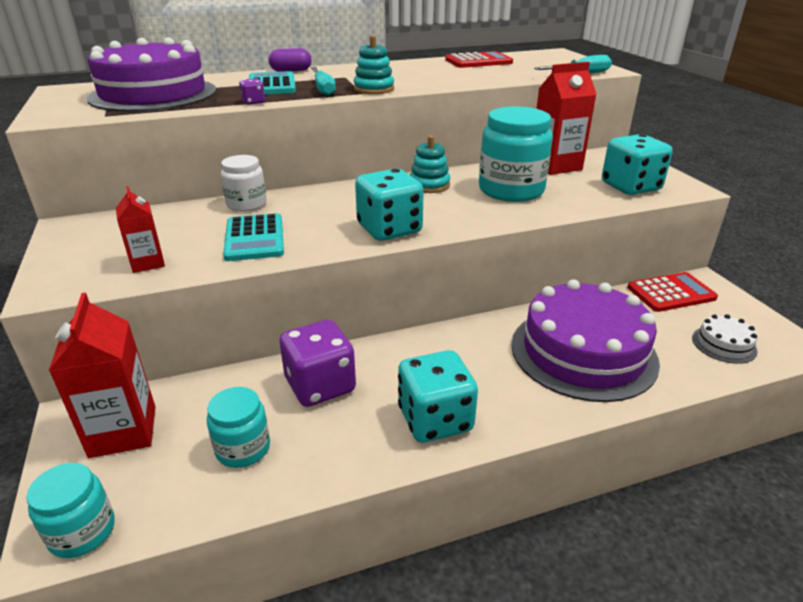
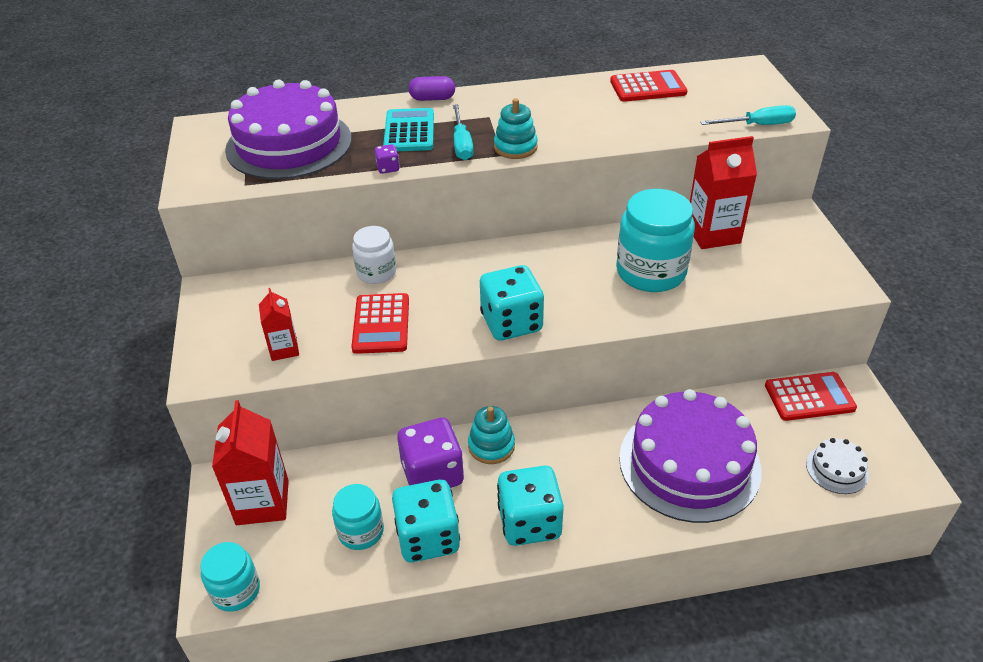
camera: 10 degrees right, 10 degrees up
(254, 238) = (381, 324): turquoise calculator -> red calculator
(429, 185) = (566, 256): turquoise stacking toy -> turquoise stacking toy (491, 446)
(630, 187) = (783, 277): turquoise dice -> turquoise dice (428, 537)

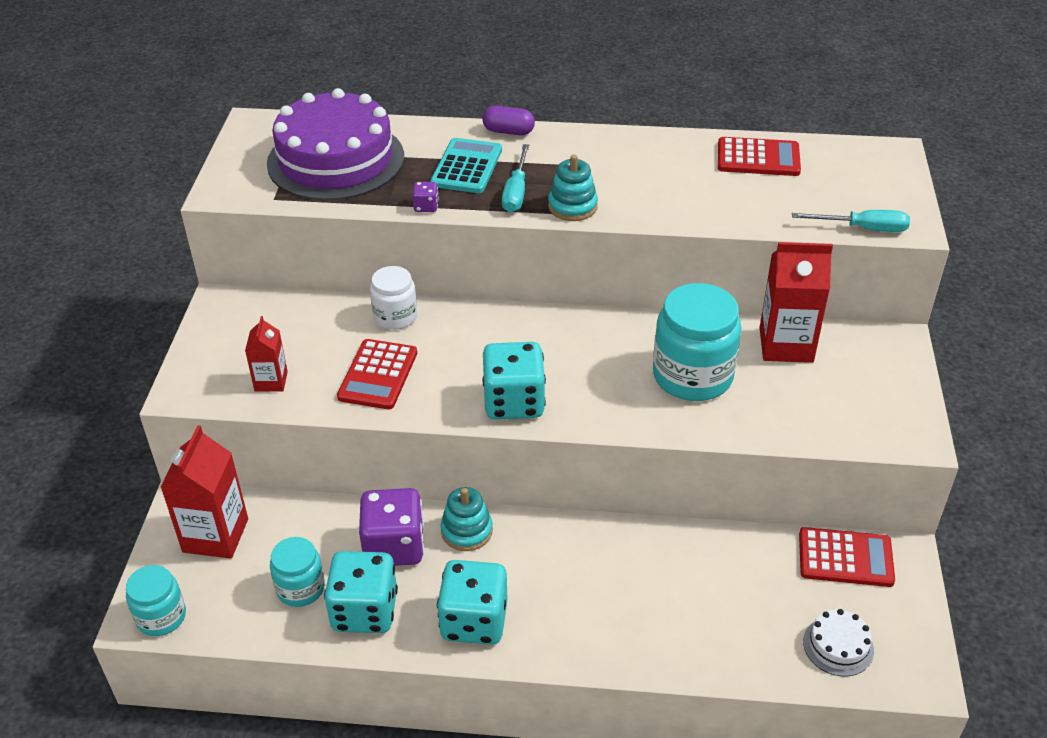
camera: 15 degrees right, 0 degrees up
(689, 463) = (673, 599): purple cake -> none

